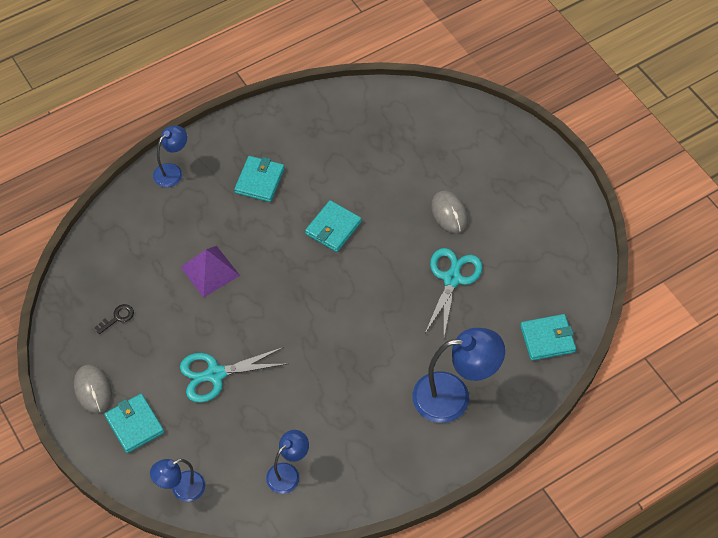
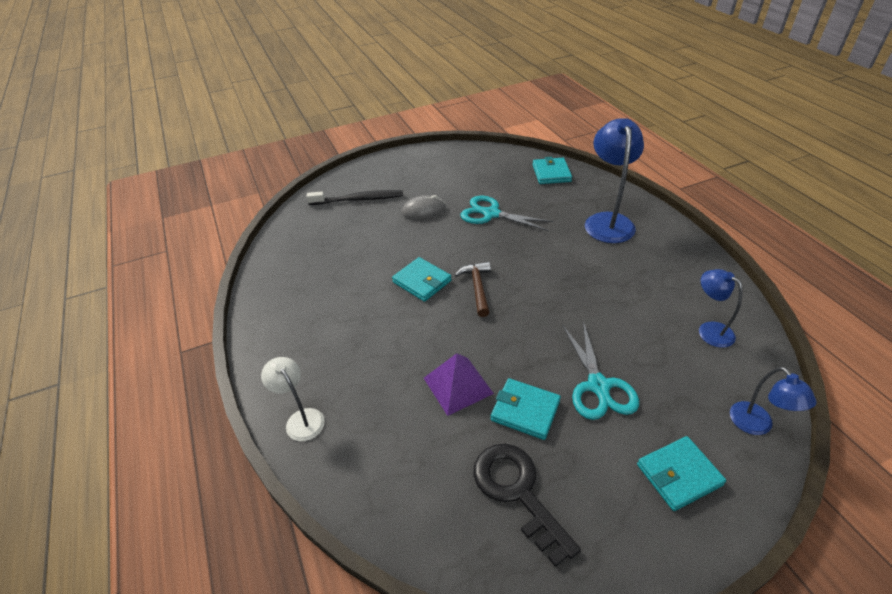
camera: 80 degrees left, 15 degrees down
(93, 390) = (633, 528): grey mouse -> none
(118, 317) = (517, 491): black key -> black key, size x2.26
(172, 171) = (301, 419): blue lamp -> white lamp
(259, 180) = (345, 334): turquoise wallet -> turquoise wallet (525, 410)
(328, 275) = (477, 288): none -> brown hammer
(462, 148) = (358, 199): none -> black toothbrush

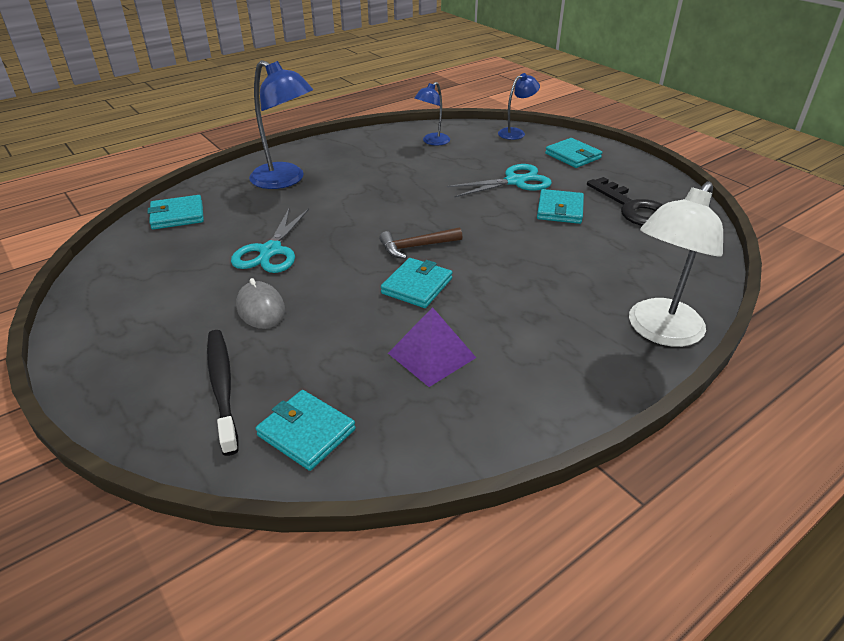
camera: 105 degrees left, 5 degrees down
(301, 419) = (659, 331): white lamp -> white lamp, size x1.77
(309, 226) = (306, 432): none -> turquoise wallet
(458, 385) = (555, 243): purple pyramid -> purple pyramid (431, 355)
(517, 491) = (633, 208): black key -> black key turned 75 degrees counterclockwise
(607, 221) = (285, 180): blue lamp -> blue lamp turned 135 degrees counterclockwise

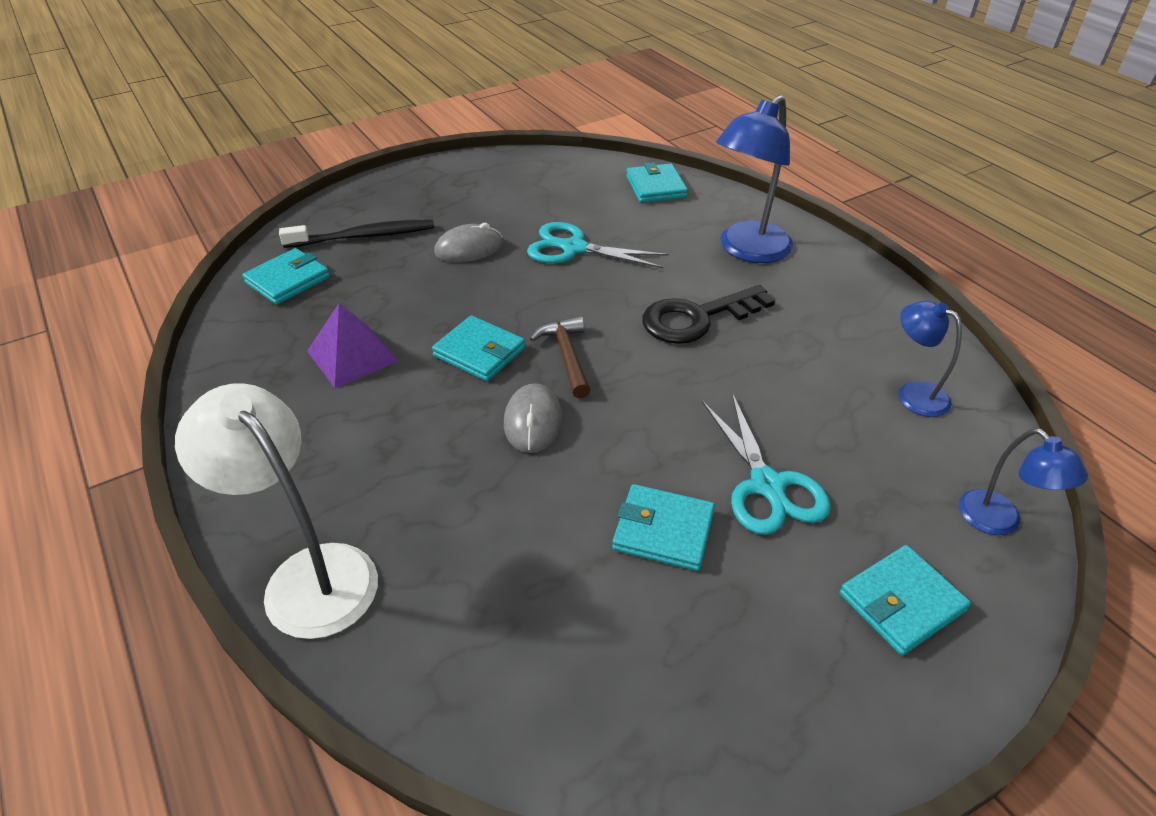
camera: 95 degrees right, 5 degrees up
(488, 256) = (533, 421): none -> grey mouse
(633, 208) = (667, 652): black key -> black key (696, 318)

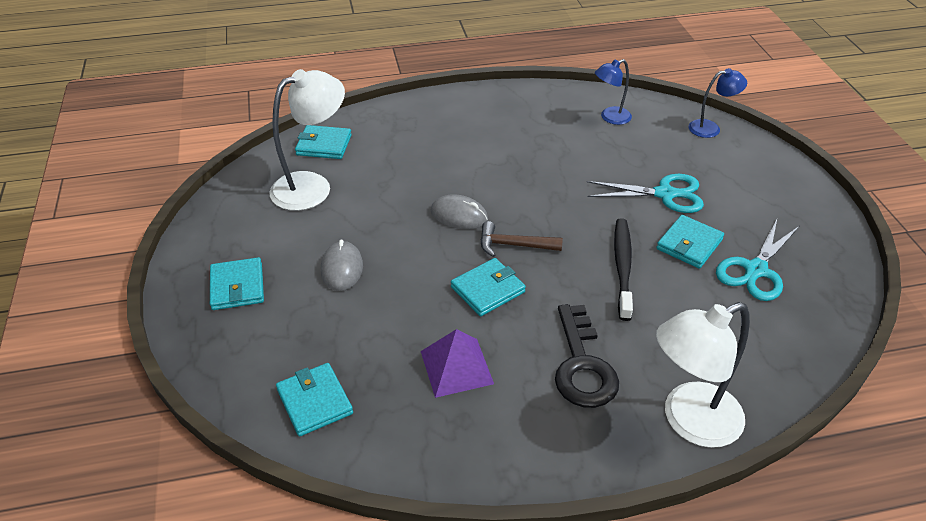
camera: 70 degrees left, 0 degrees up
(364, 236) = (274, 335): black toothbrush -> black toothbrush (622, 267)
(533, 421) = (576, 278): grey mouse -> grey mouse (459, 215)
(574, 248) = (381, 209): turquoise scissors -> turquoise scissors (755, 270)
(583, 199) = (312, 186): none -> white lamp
(696, 318) = (501, 174): black key -> black key (582, 366)
(747, 250) = (437, 129): blue lamp -> none
(901, 602) = (754, 177): turquoise wallet -> turquoise wallet (237, 287)

